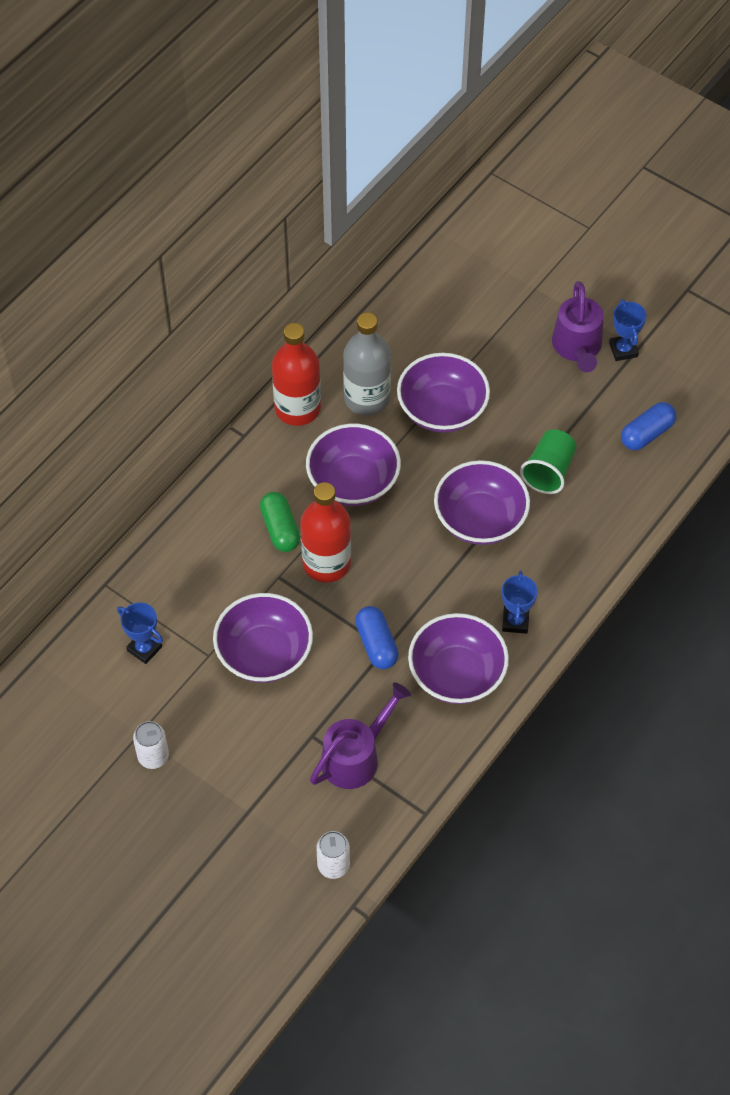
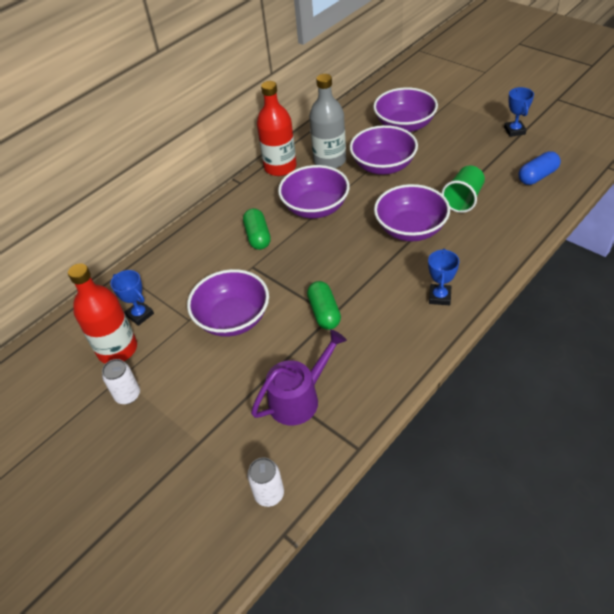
camera: 10 degrees right, 10 degrees down
(326, 563) = (290, 258): red bottle -> red bottle (117, 349)
(376, 644) = (324, 312): blue capsule -> green capsule
(457, 674) = (390, 335): purple bowl -> purple bowl (404, 125)
(577, 347) = (481, 130): purple watering can -> none

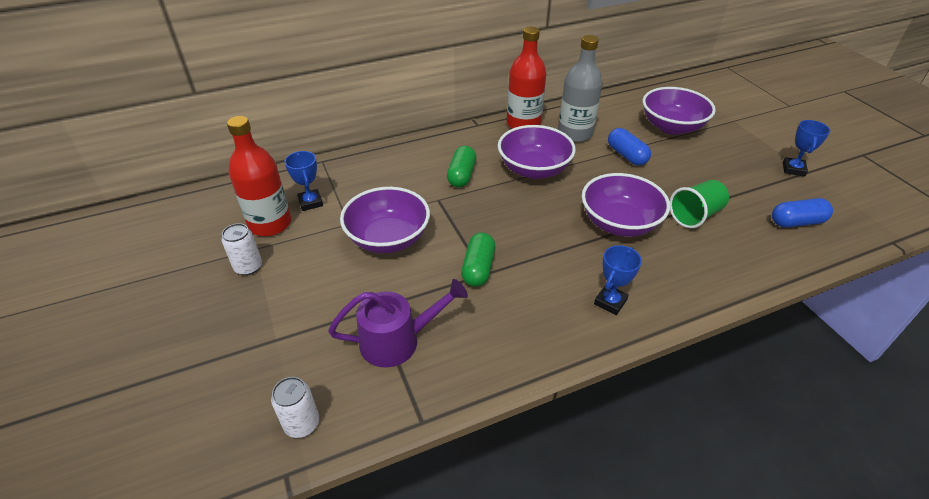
camera: 20 degrees right, 5 degrees down
(383, 166) = (626, 155): purple bowl -> blue capsule

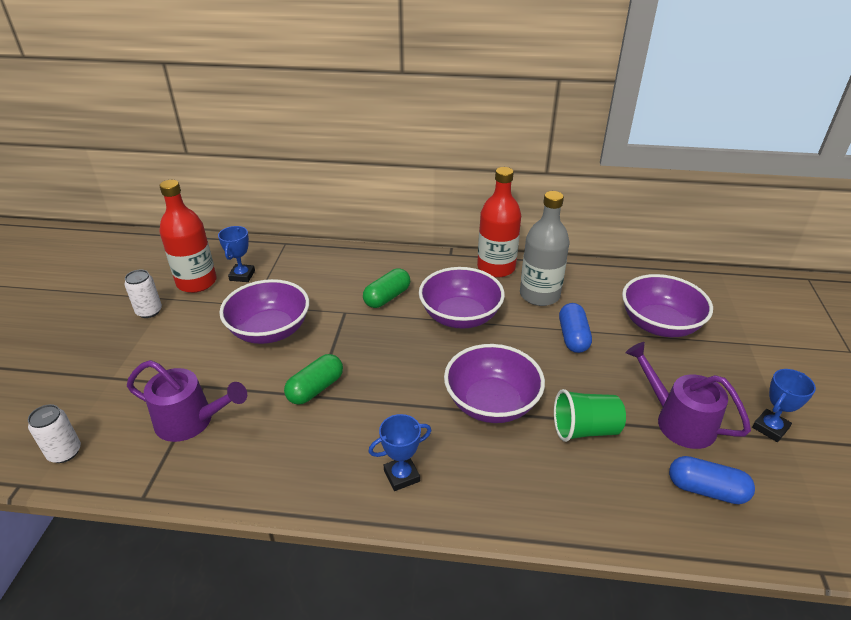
camera: 30 degrees right, 5 degrees down
(742, 186) = (678, 421): none -> purple watering can

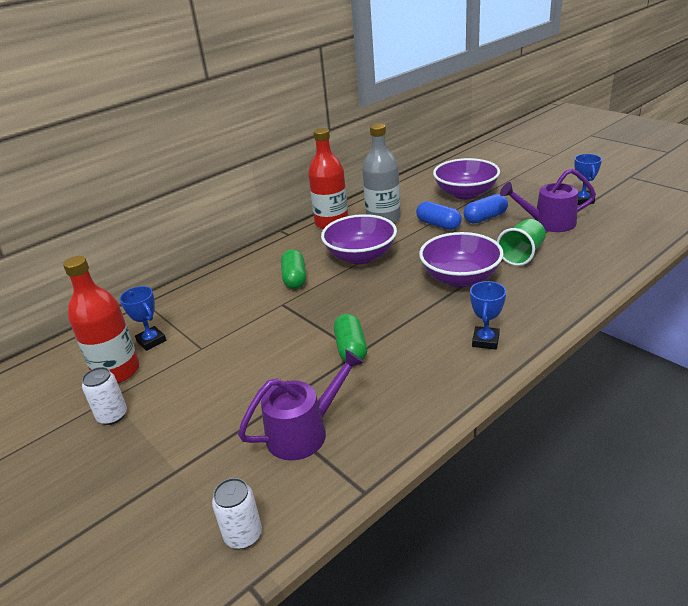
camera: 45 degrees left, 5 degrees down
(269, 330) = (249, 349): purple bowl -> none
(706, 490) = (606, 238): blue capsule -> blue capsule (485, 218)

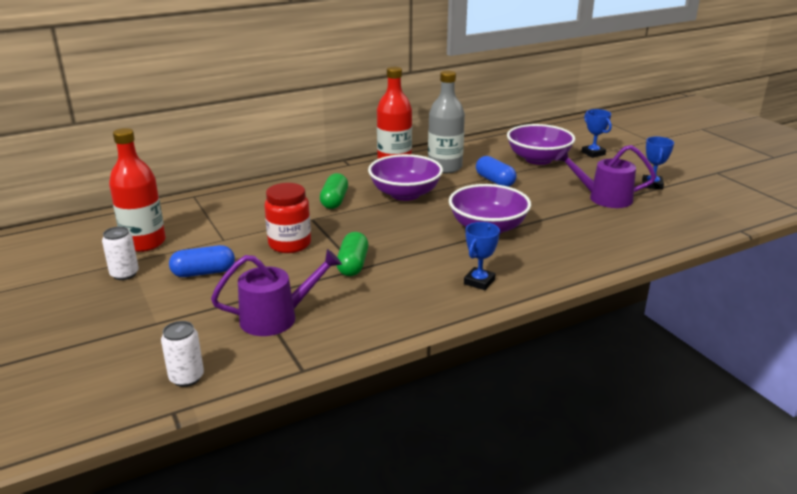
camera: 10 degrees right, 5 degrees down
(151, 341) = (184, 226): blue trophy -> blue trophy (593, 153)
(274, 339) = (290, 244): none -> red jar
(485, 218) = (544, 183): blue capsule -> blue capsule (203, 272)
(521, 255) = (559, 220): green cup -> none

